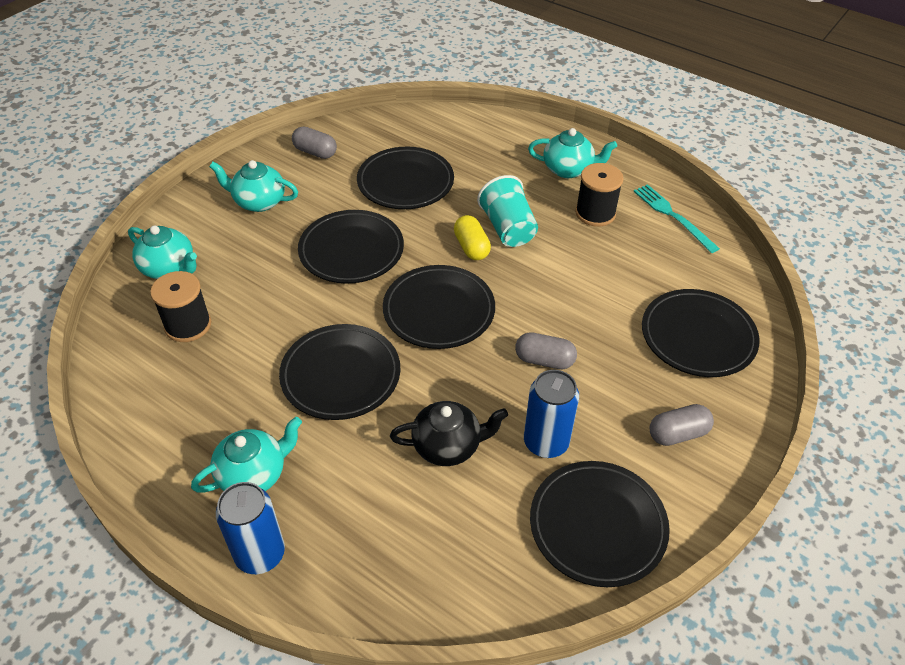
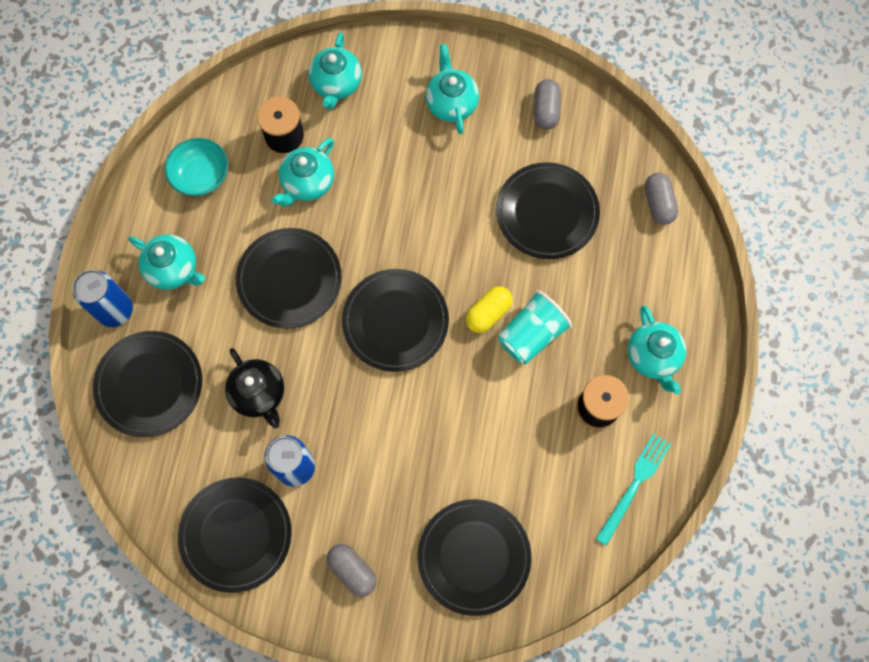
camera: 65 degrees right, 25 degrees up
(167, 409) = (201, 175): none -> turquoise bowl
(250, 325) = (307, 183): none -> turquoise teapot
(351, 251) = (430, 214): black plate -> black plate (149, 385)
(544, 360) = (381, 433): grey capsule -> grey capsule (658, 203)

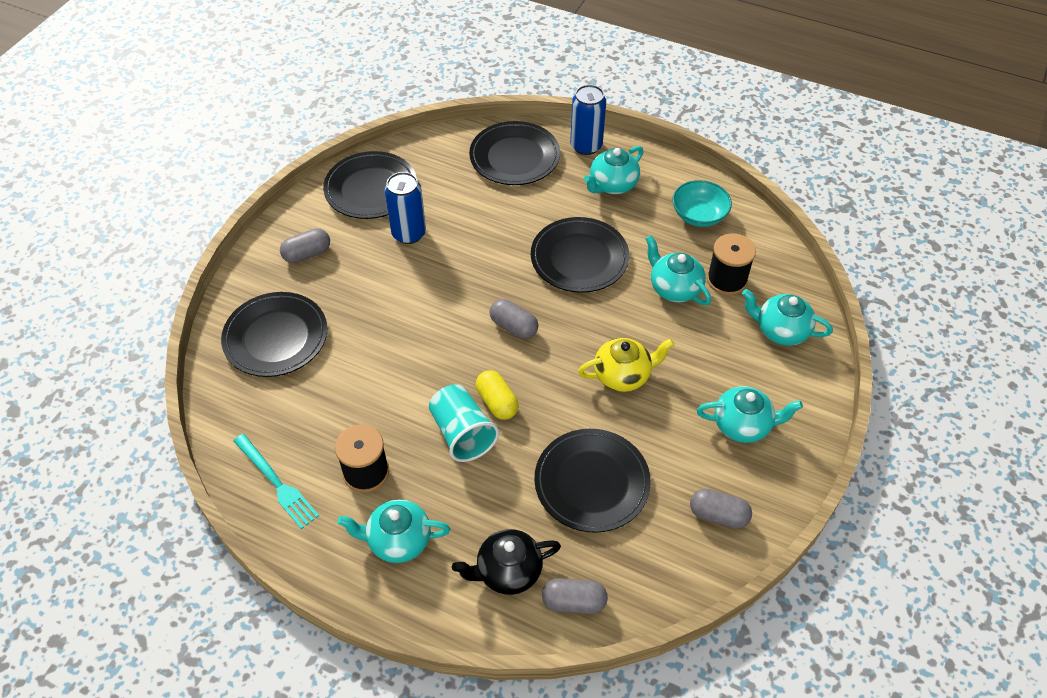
camera: 105 degrees right, 20 degrees down
(259, 394) = (481, 221): black teapot -> black teapot (508, 571)
(395, 321) = (513, 327): black plate -> grey capsule
(426, 210) = (623, 375): none -> yellow teapot

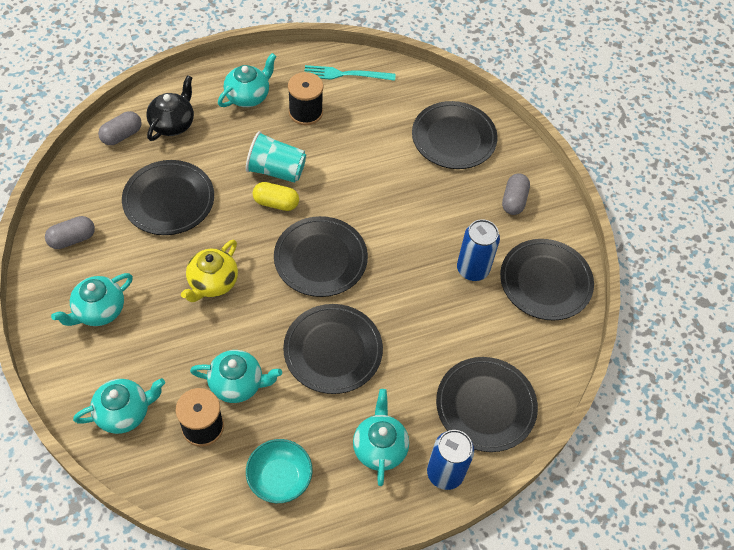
camera: 130 degrees right, 5 degrees up
(513, 327) = (320, 259): grey capsule -> black plate

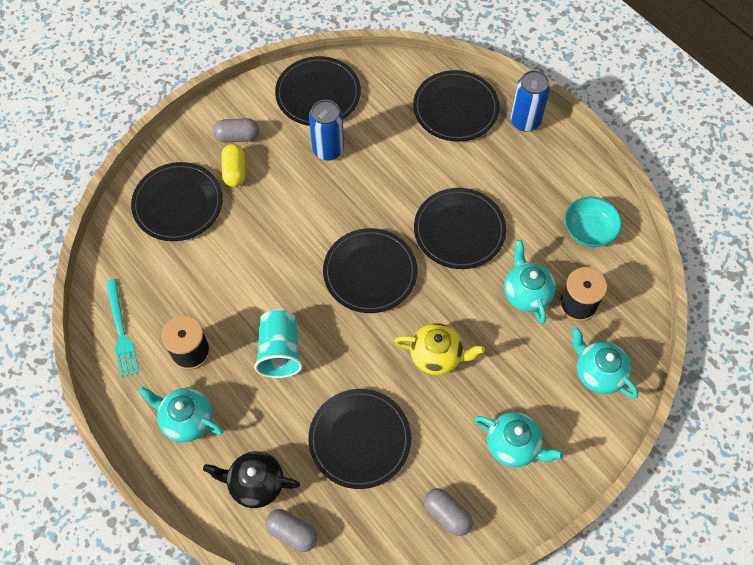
camera: 105 degrees left, 5 degrees up
(276, 203) = (321, 335): yellow capsule -> yellow capsule (235, 171)
(379, 447) = (527, 170): turquoise teapot -> none

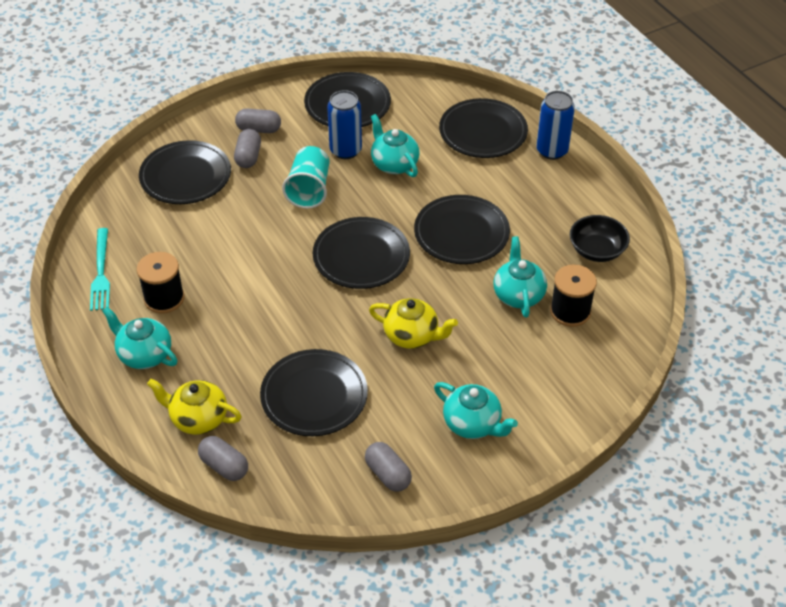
camera: 10 degrees right, 15 degrees down
(235, 171) = (248, 157): yellow capsule -> grey capsule
(255, 484) = (198, 418): black teapot -> yellow teapot
(280, 351) = (253, 310): turquoise cup -> turquoise cup (309, 189)
(589, 230) = (597, 250): turquoise bowl -> black bowl
(598, 373) = (578, 373): turquoise teapot -> turquoise teapot (394, 164)

